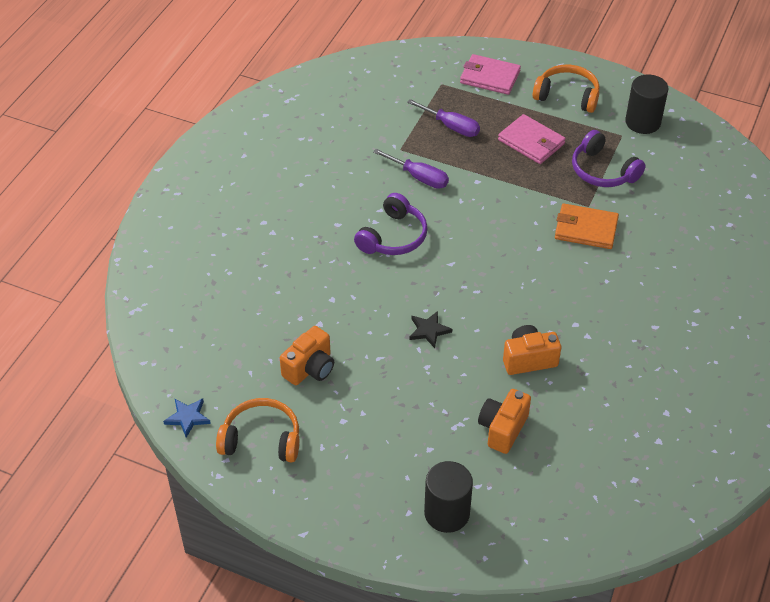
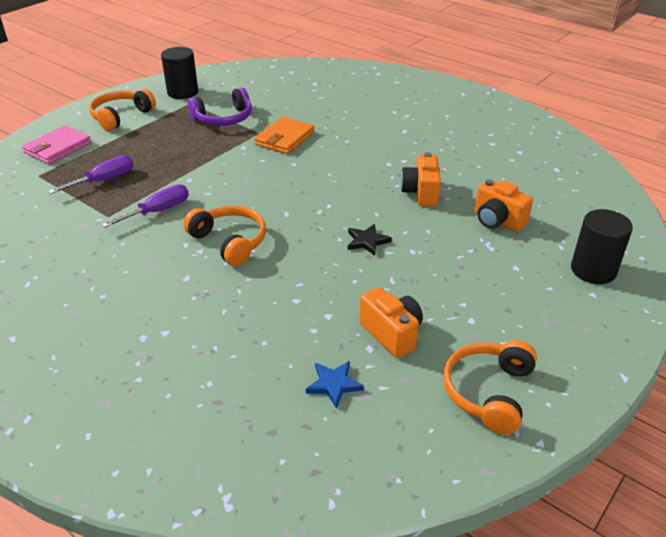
camera: 75 degrees left, 10 degrees down
(188, 418) = (443, 462): blue star -> blue star (334, 384)
(393, 236) = (229, 242): purple headphones -> orange headphones
(531, 142) = (162, 143): pink wallet -> none

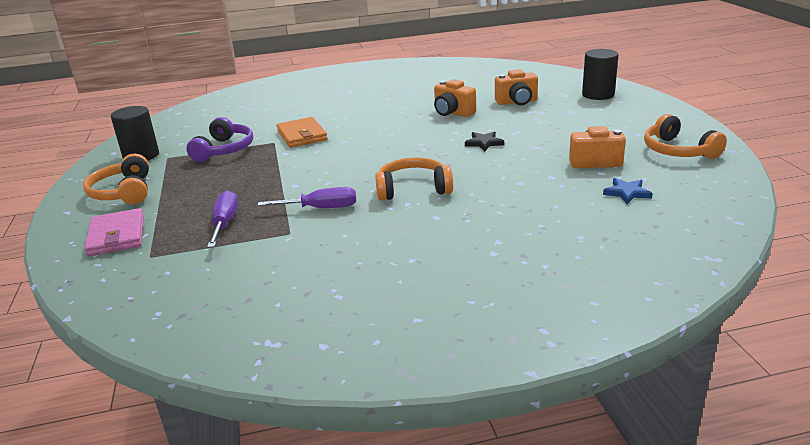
camera: 50 degrees left, 10 degrees down
(158, 211) = (321, 208): purple screwdriver -> purple screwdriver turned 90 degrees clockwise

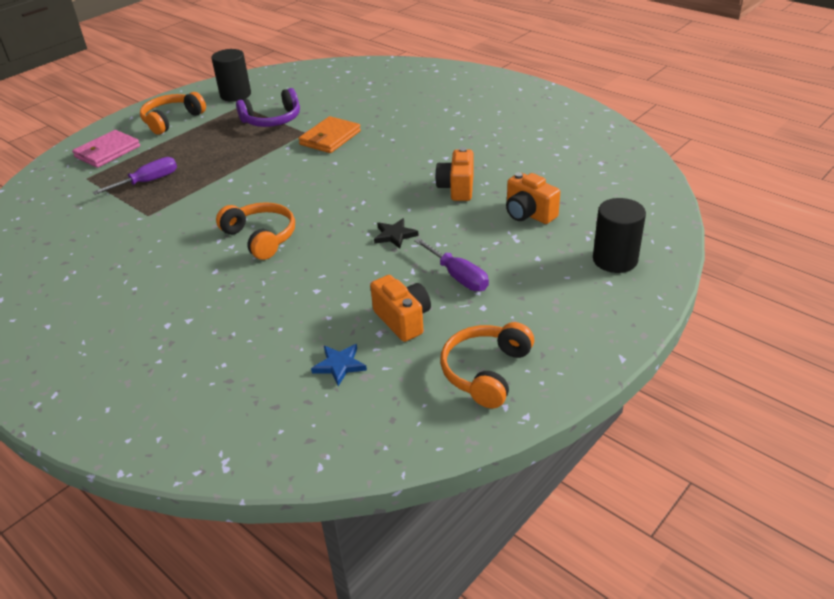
camera: 55 degrees right, 10 degrees up
(321, 208) = (196, 210): purple screwdriver -> purple screwdriver (458, 277)

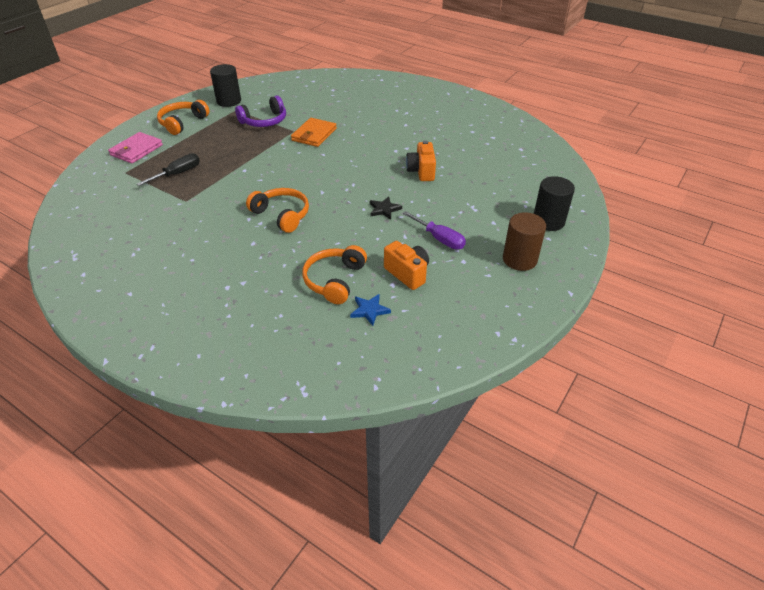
camera: 10 degrees left, 5 degrees up
(148, 182) = (178, 174): purple screwdriver -> black screwdriver
(486, 372) = (478, 308): orange headphones -> orange headphones (335, 280)
(528, 214) = (479, 189): orange camera -> none
(561, 309) = (519, 259): none -> brown cylinder

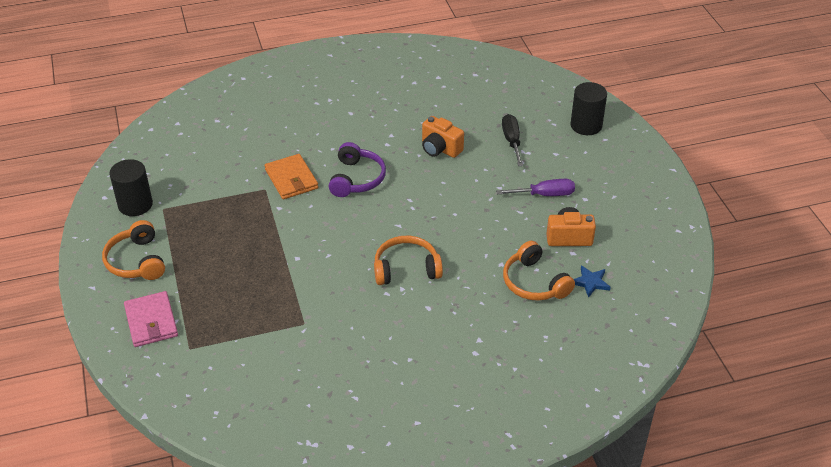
camera: 50 degrees left, 0 degrees up
(178, 174) = (244, 308): black screwdriver -> black screwdriver (512, 141)
(264, 121) = (217, 199): purple headphones -> purple headphones (356, 179)
(384, 209) = (470, 202): black star -> none
(519, 259) = (614, 169): brown cylinder -> none

